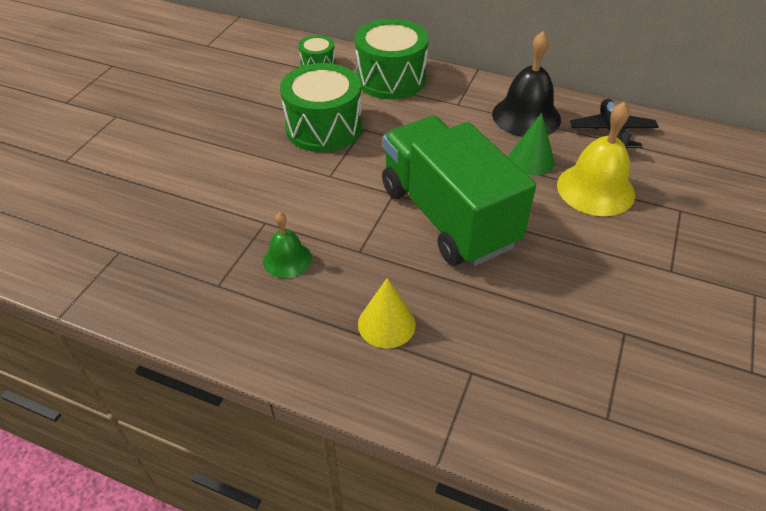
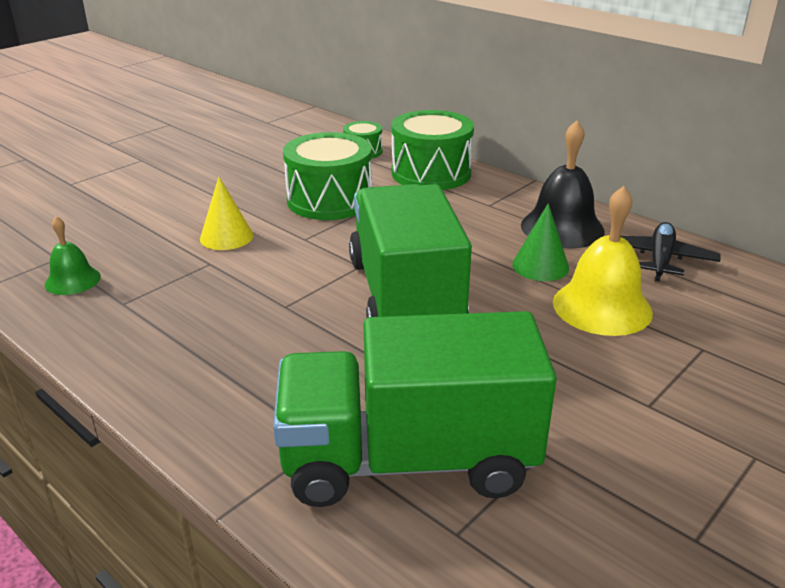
camera: 20 degrees right, 15 degrees down
(287, 259) = (206, 297): green bell -> green bell (72, 280)
(386, 324) = (264, 375): yellow cone -> yellow cone (226, 237)
(540, 368) = (408, 460): none -> green truck

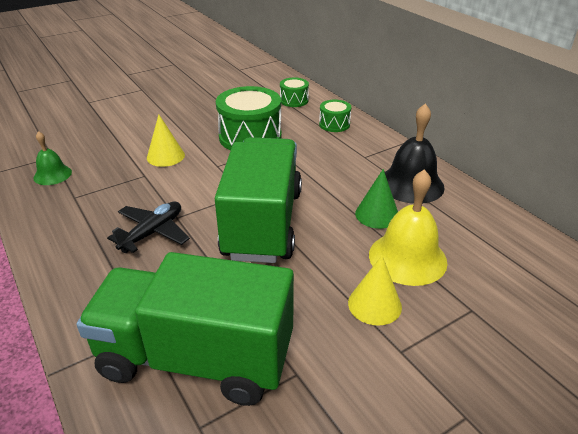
camera: 15 degrees right, 5 degrees up
(431, 173) = (334, 124): green drum -> green drum, size x0.51
(592, 362) = (374, 304): none -> yellow cone
(660, 259) = (476, 224): black plane -> black plane (152, 233)

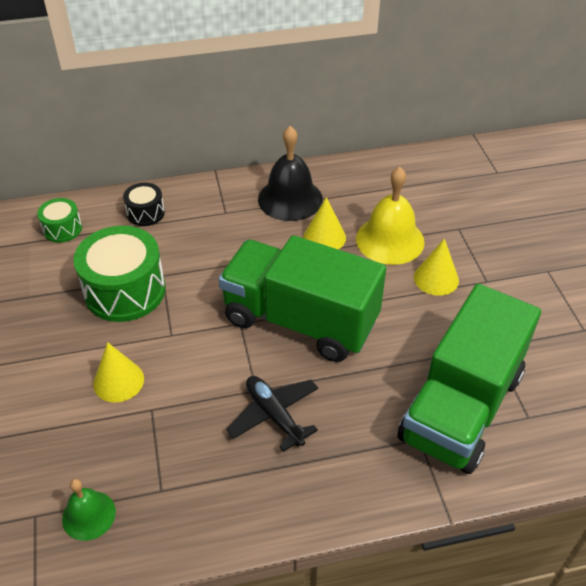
camera: 70 degrees left, 10 degrees up
(334, 124) = (145, 213): green drum -> black drum
(377, 214) = (324, 237): green cone -> yellow cone

